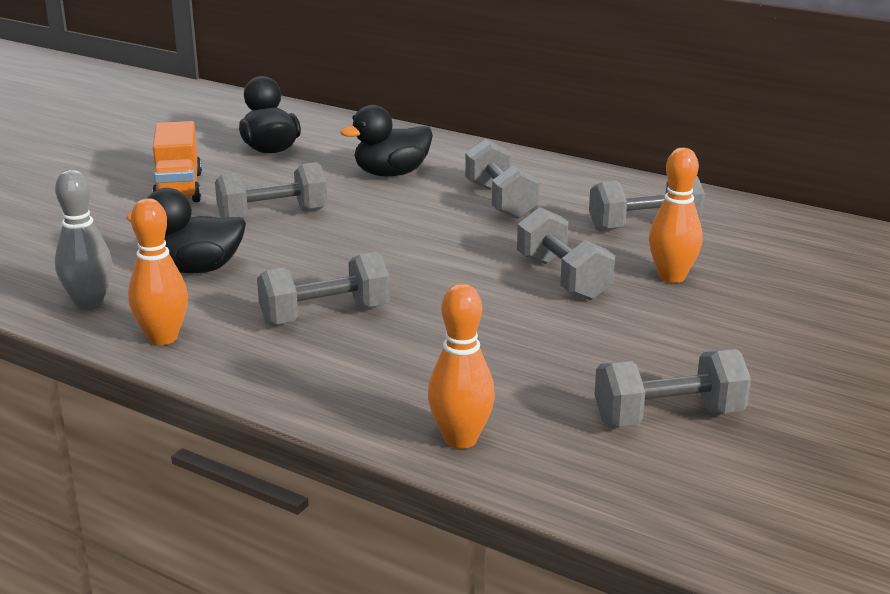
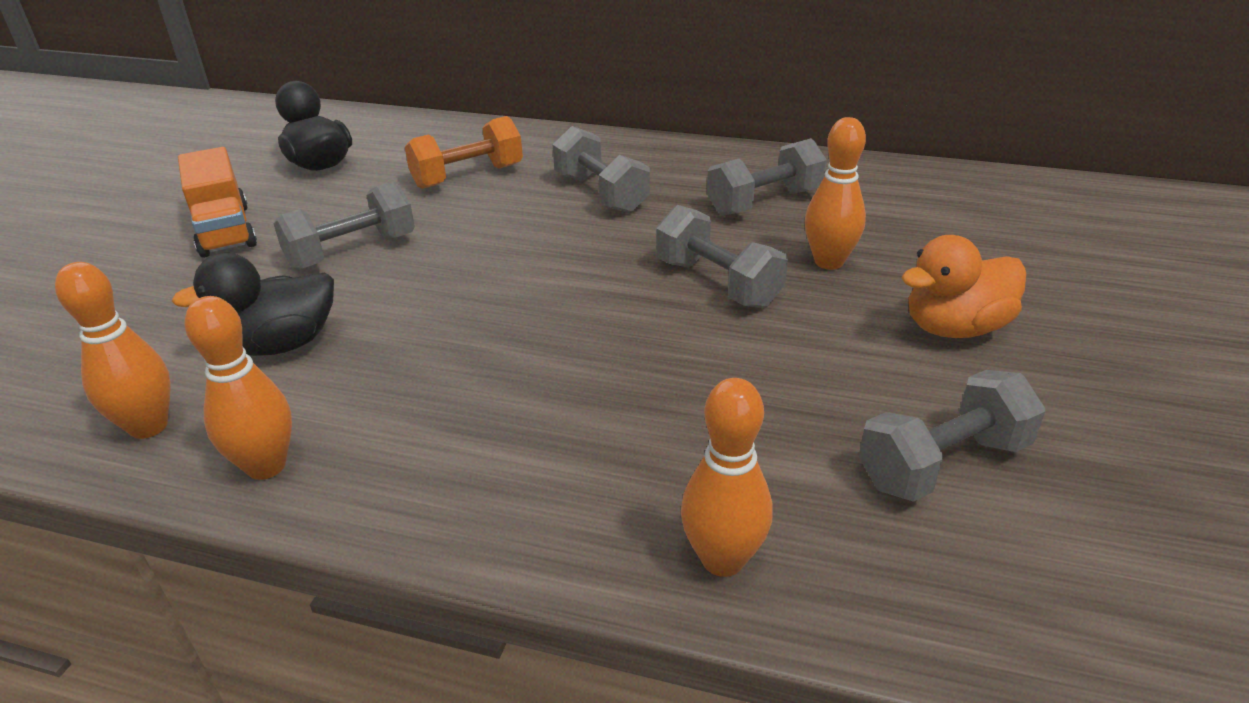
camera: 15 degrees left, 10 degrees up
(89, 304) = (148, 426): grey bowling pin -> orange bowling pin
(325, 315) = (468, 387): grey dumbbell -> none
(391, 174) = (468, 176): black duck -> orange dumbbell
(749, 337) = (954, 328): none -> orange duck

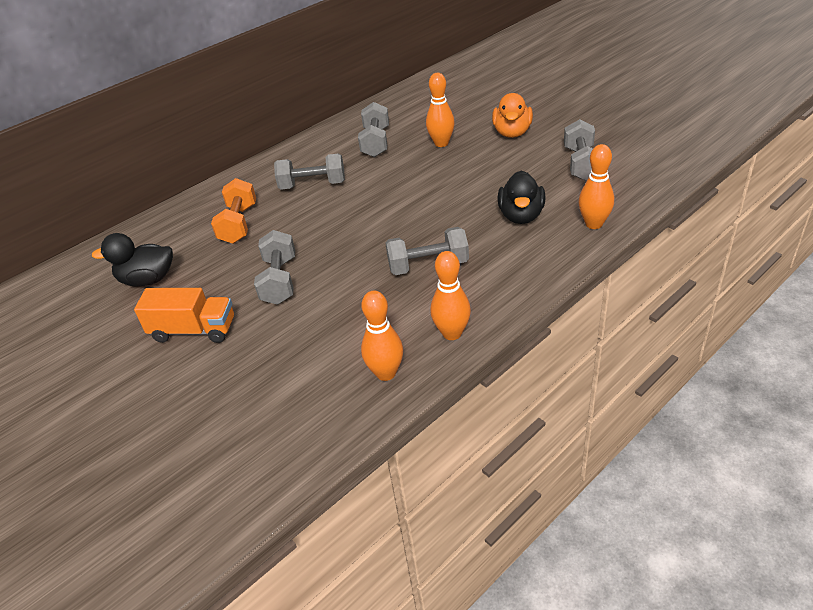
camera: 55 degrees left, 5 degrees up
(280, 344) = (351, 318): black duck -> black duck (521, 216)
(717, 283) = (429, 175): grey dumbbell -> grey dumbbell (428, 265)

